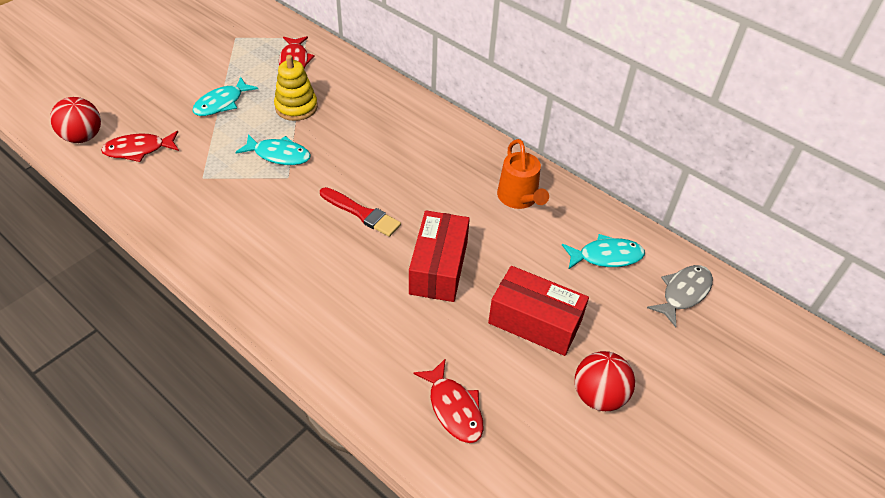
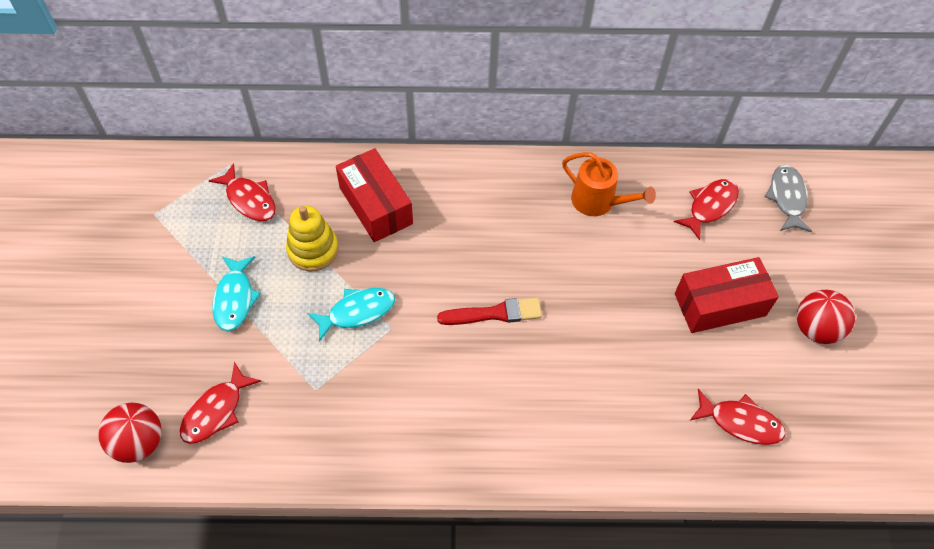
camera: 40 degrees left, 10 degrees up
(438, 267) = (607, 315): red box -> red box (375, 206)
(606, 256) = (710, 207): turquoise fish -> red fish

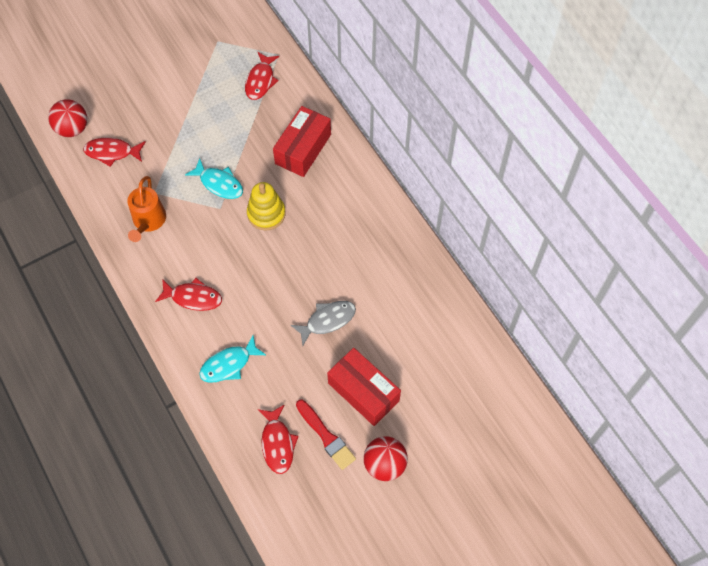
camera: 60 degrees right, 5 degrees up
(235, 298) = (188, 116): turquoise fish -> turquoise fish (229, 364)
(313, 250) = (247, 135): yellow stacking toy -> yellow stacking toy (266, 214)
(494, 313) = (267, 258): red brush -> red brush (326, 436)
(598, 201) = (398, 276): orange watering can -> orange watering can (148, 221)
(710, 207) = (445, 349): red fish -> red fish (193, 297)
(787, 198) = (491, 399): grey fish -> grey fish (327, 320)

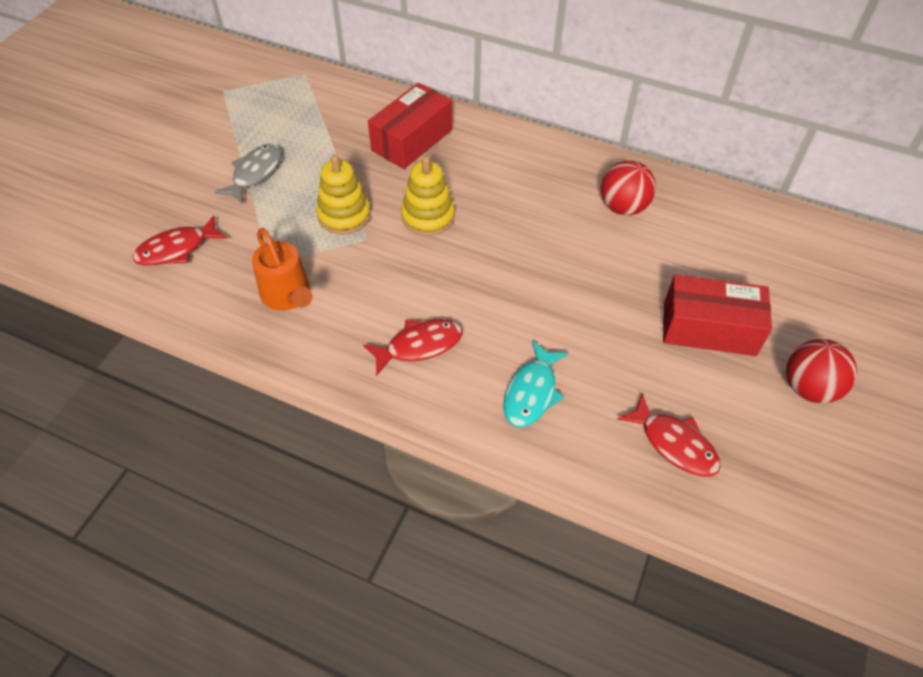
camera: 35 degrees left, 10 degrees down
(72, 129) = (100, 250): red ball -> red ball (623, 207)
(219, 183) = (344, 215): turquoise fish -> yellow stacking toy
(260, 81) = (306, 103): red fish -> none
(303, 149) = (412, 140): red box -> red box turned 45 degrees clockwise
(326, 436) = (719, 400): red brush -> none
(327, 320) = (598, 281): grey fish -> grey fish (255, 173)

